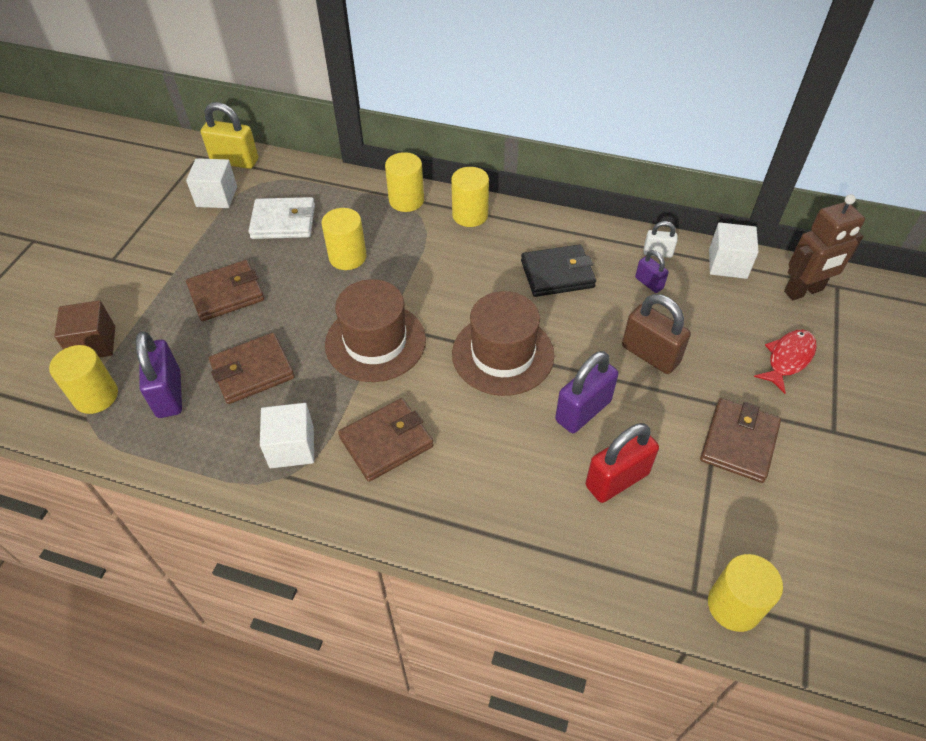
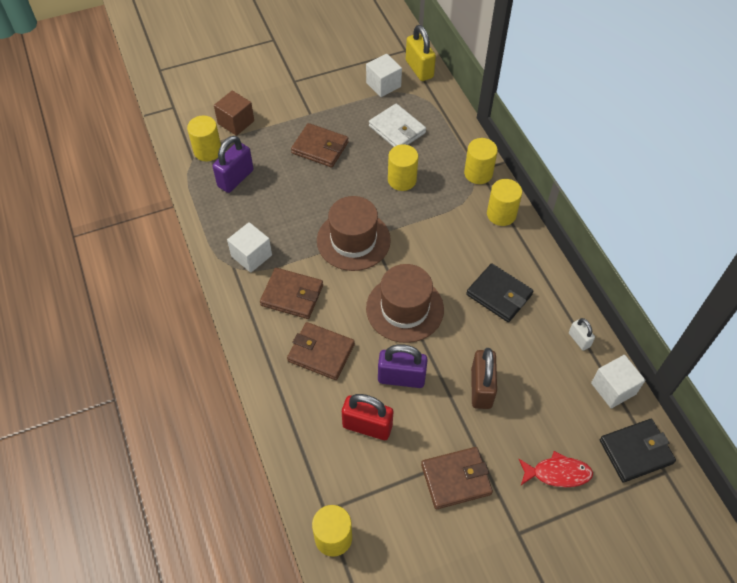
camera: 50 degrees right, 5 degrees up
(252, 371) = (281, 201): brown wallet -> brown wallet (321, 353)
(649, 283) = (544, 351): purple padlock -> none
(803, 291) = (635, 451): brown robot -> black wallet

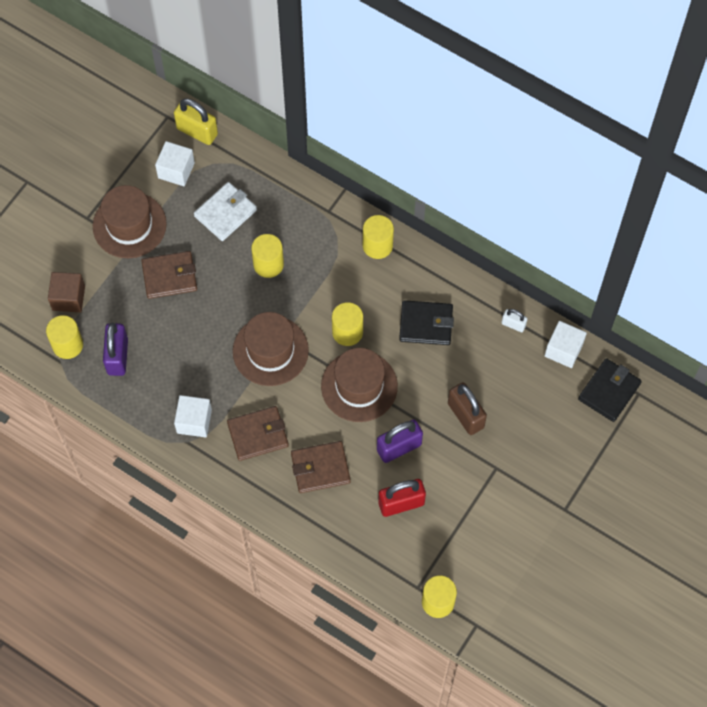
camera: 35 degrees left, 10 degrees up
(320, 100) = (129, 225): none -> brown hat
(397, 129) = (225, 213): white wallet -> white wallet turned 60 degrees counterclockwise
(456, 479) = (495, 499): brown wallet -> none
(478, 173) = (330, 215): yellow cylinder -> yellow cylinder (347, 332)
(557, 473) = (564, 445): red fish -> none

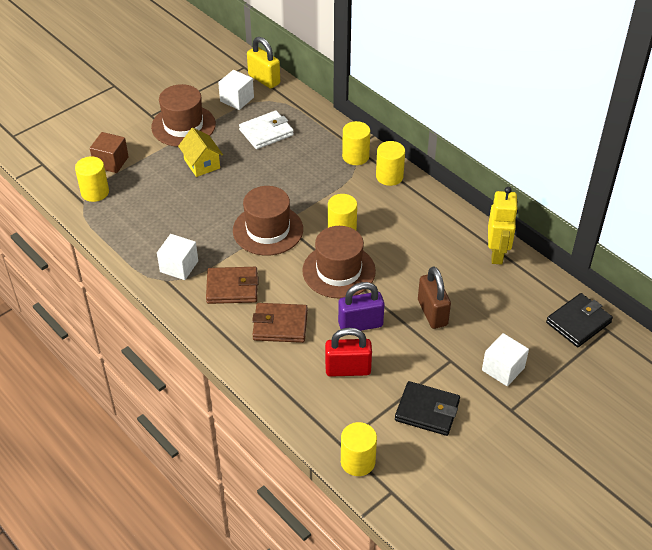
camera: 15 degrees right, 20 degrees down
(117, 356) = (133, 208): purple padlock -> none
(169, 276) = (202, 164): brown wallet -> yellow house
(268, 264) = (289, 171): yellow cylinder -> yellow cylinder (355, 156)
(426, 324) = (415, 238): black wallet -> black wallet (427, 411)
(513, 324) = (497, 254): white padlock -> yellow robot
(563, 350) = (540, 282): white cube -> white cube (503, 369)

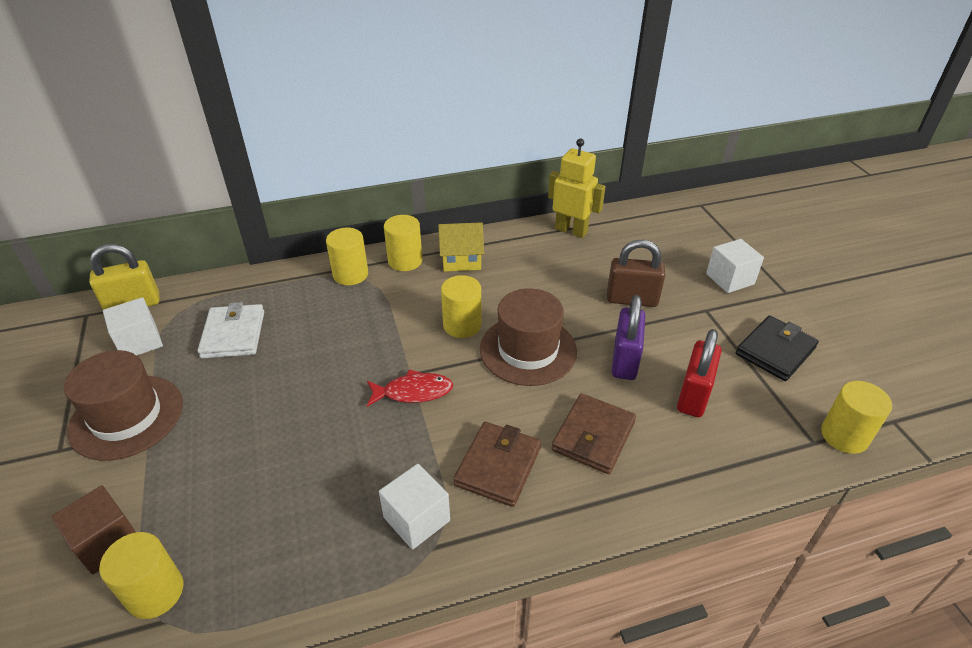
camera: 65 degrees left, 5 degrees down
(202, 164) = (227, 421): yellow house -> yellow house (461, 260)
(268, 230) = (413, 392): brown hat -> red fish
(578, 322) = (685, 216): black wallet -> none

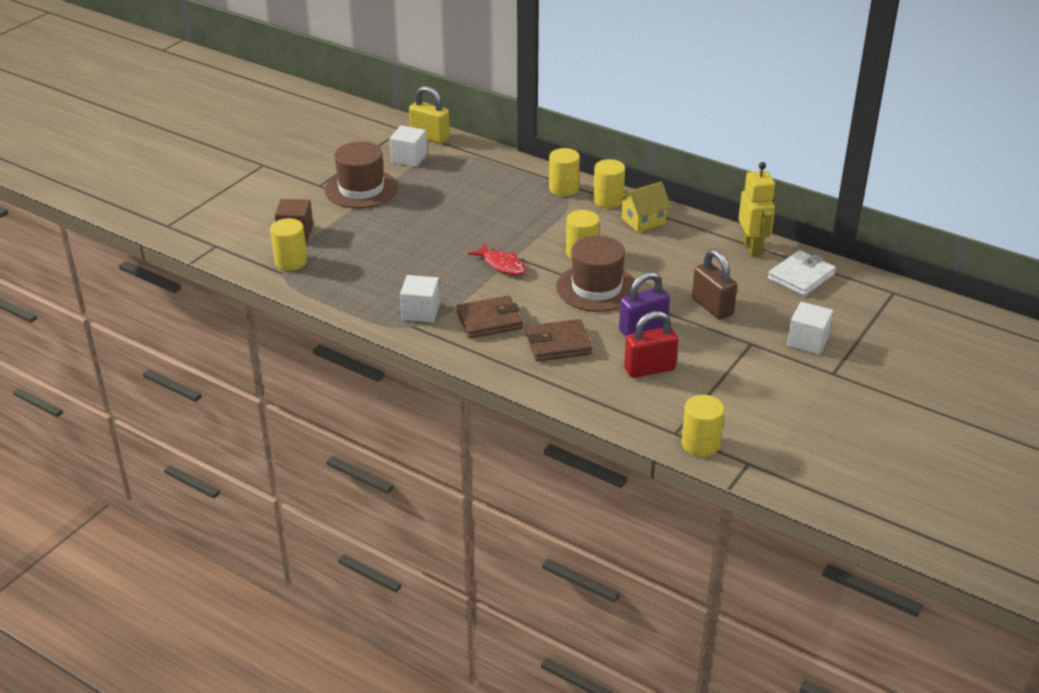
camera: 50 degrees right, 5 degrees down
(233, 334) = (456, 182): white wallet -> white wallet (801, 276)
(461, 260) = (643, 221): yellow house -> yellow house turned 75 degrees counterclockwise
(775, 351) = (749, 389): black wallet -> none

